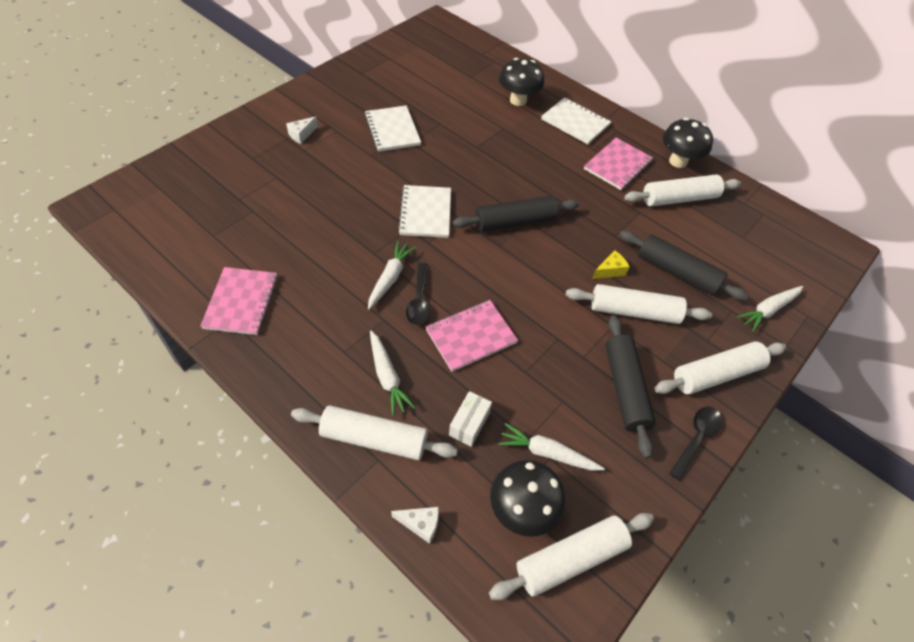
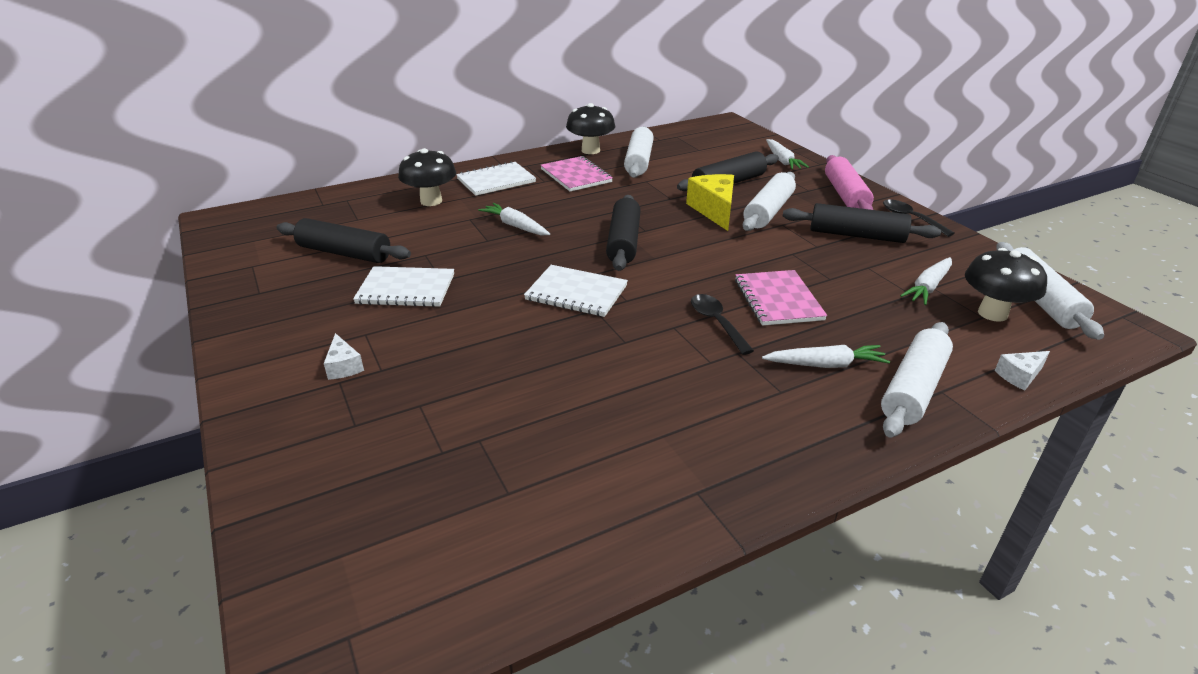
camera: 65 degrees left, 20 degrees down
(241, 302) = (667, 475): pink notebook -> none
(390, 278) = (673, 336): white carrot -> white carrot (515, 226)
(419, 301) = (716, 323): black spoon -> black spoon turned 135 degrees counterclockwise
(420, 524) = (1019, 376): white cheese -> white cheese turned 150 degrees counterclockwise
(423, 88) = (344, 253): none -> black rolling pin
(469, 424) = (894, 323): white box -> none
(610, 270) = (714, 210): yellow cheese -> yellow cheese, size x1.91
(716, 374) = (845, 195): white rolling pin -> pink rolling pin

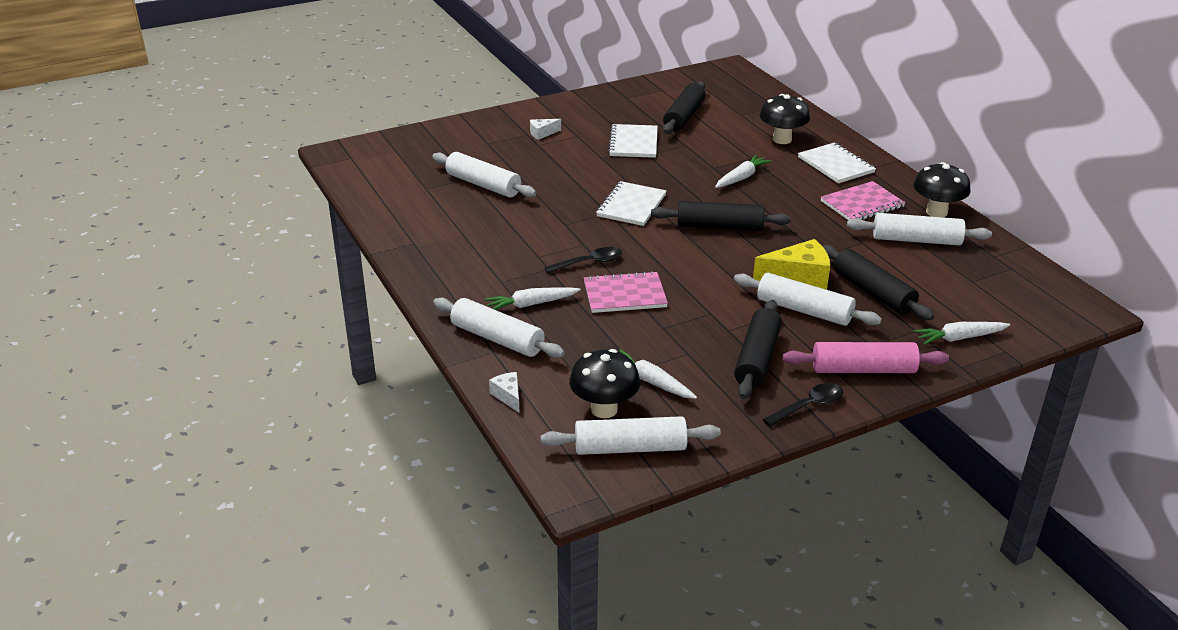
camera: 90 degrees right, 0 degrees up
(505, 422) = (483, 185): none -> white rolling pin
(825, 365) = (531, 304): white carrot -> white carrot turned 75 degrees clockwise

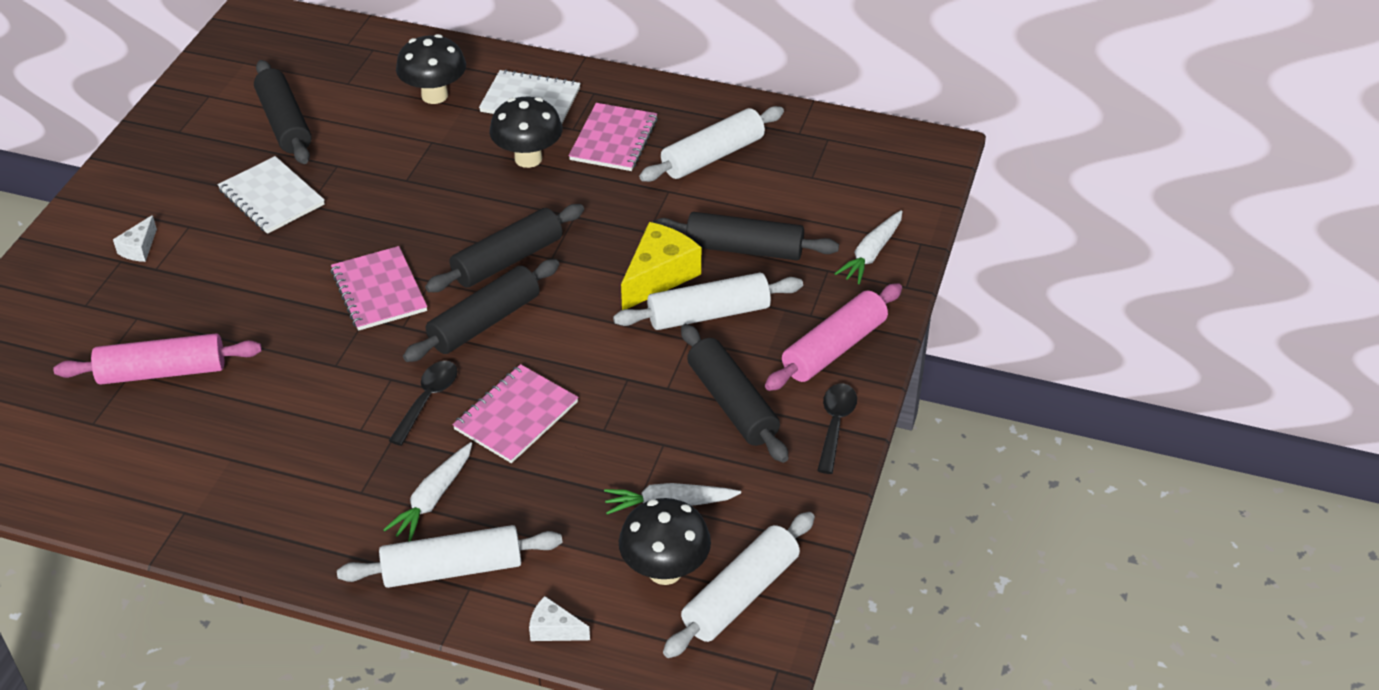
camera: 45 degrees left, 10 degrees up
(483, 185) = (162, 372): white rolling pin -> pink rolling pin
(631, 205) = (379, 291): white notebook -> pink notebook
(667, 246) = (484, 322): none -> black rolling pin
(741, 178) = (453, 177): white carrot -> none
(936, 212) = (693, 107): black mushroom -> black mushroom (528, 158)

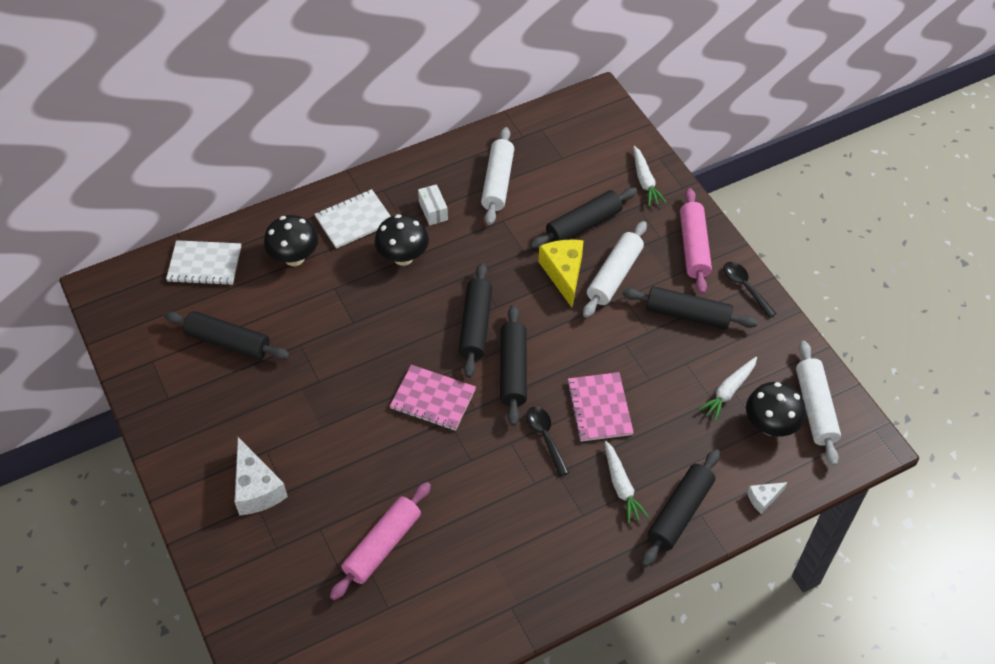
camera: 45 degrees left, 10 degrees up
(139, 248) = (257, 488): white cheese -> white cheese, size x1.91
(271, 197) = (290, 394): white notebook -> white notebook (204, 264)
(452, 569) = (680, 512): white rolling pin -> black rolling pin
(613, 139) = (433, 211): pink notebook -> white box

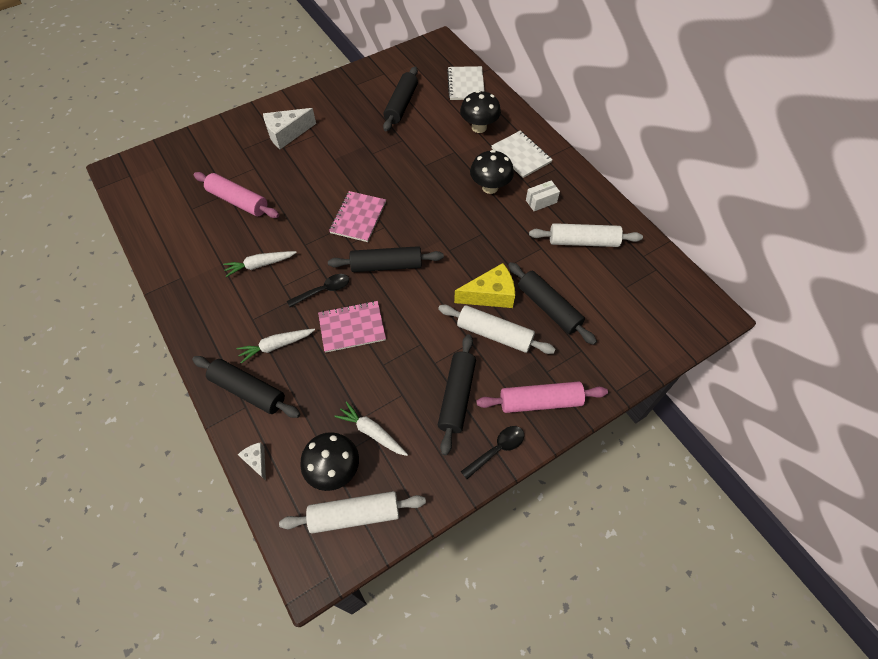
camera: 85 degrees right, 5 degrees up
(475, 326) = (428, 238): black rolling pin -> none
(645, 181) = (615, 357): white carrot -> white carrot (260, 265)

